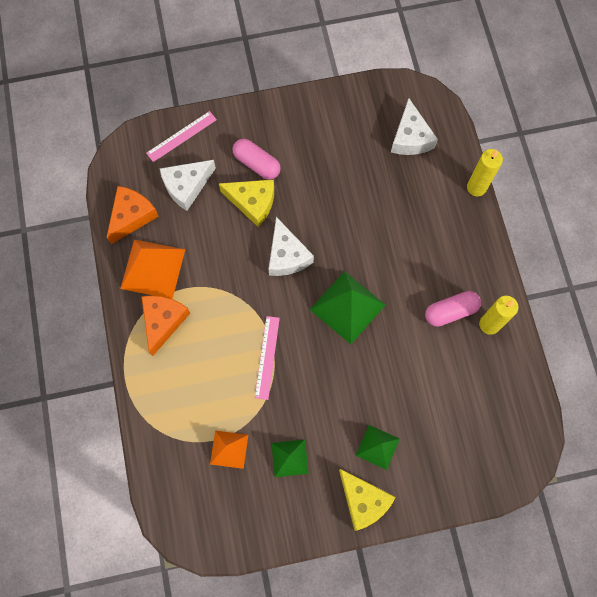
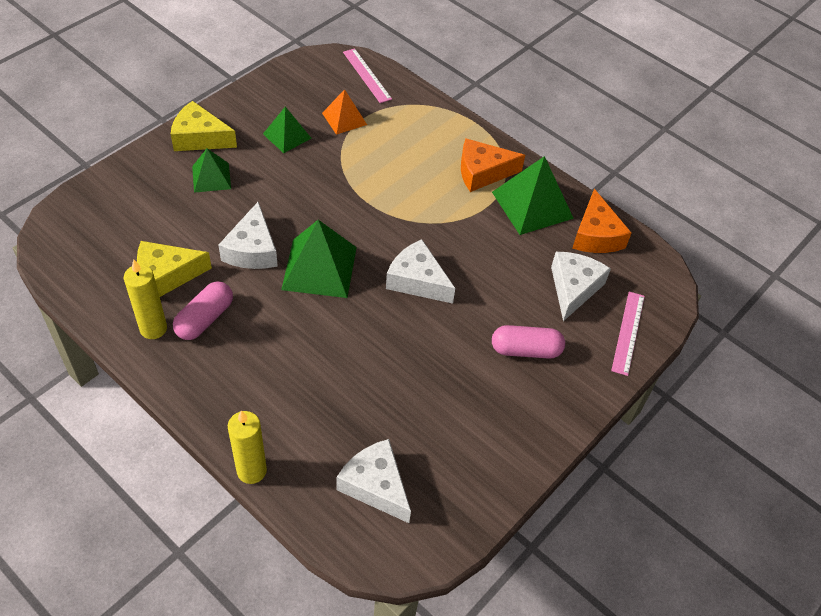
camera: 140 degrees right, 20 degrees down
(153, 269) = (532, 205): orange pyramid -> green pyramid
(163, 321) = (482, 172): orange cheese -> orange cheese turned 105 degrees clockwise
(252, 202) = (494, 310): yellow cheese -> yellow cheese (166, 275)
(267, 357) = (365, 192): pink ruler -> pink ruler (366, 75)
(385, 352) = (252, 249): none -> white cheese

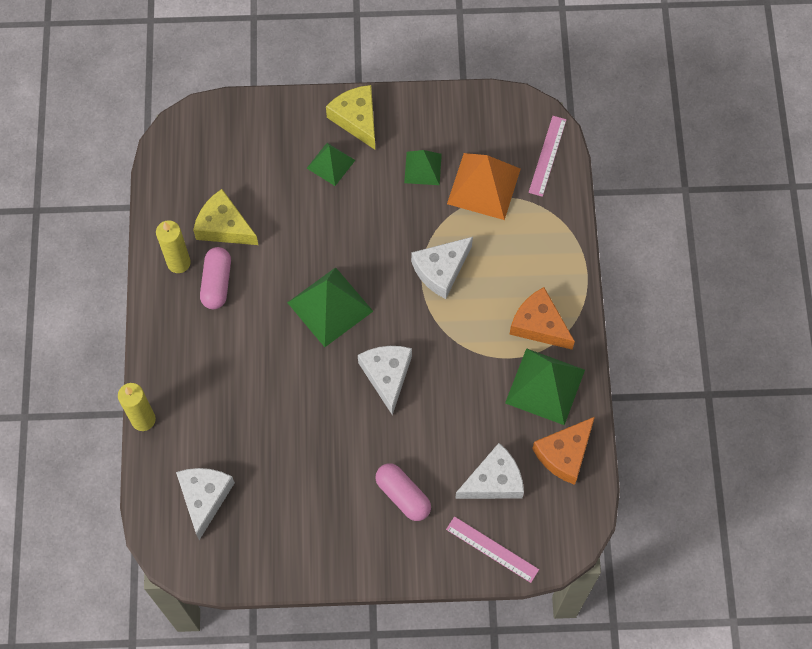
camera: 50 degrees right, 15 degrees up
(205, 319) = (217, 283): pink capsule -> pink capsule turned 75 degrees counterclockwise
(252, 249) = (299, 252): white cheese -> white cheese (441, 270)
(344, 118) = (484, 186): orange pyramid -> orange pyramid, size x1.69
(628, 332) = (492, 549): pink ruler -> pink ruler turned 60 degrees clockwise

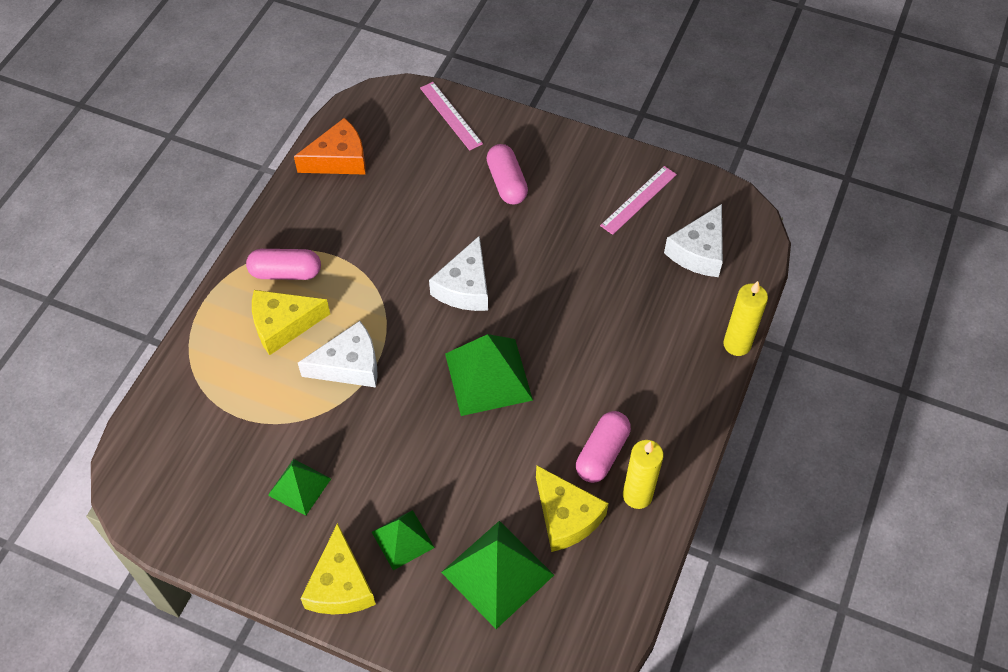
camera: 155 degrees left, 10 degrees down
(484, 186) = (245, 436): orange pyramid -> none
(494, 481) = (416, 163): white cheese -> none
(512, 280) = (283, 325): none -> yellow cheese
(539, 325) = (286, 272): orange cheese -> pink capsule
(545, 386) = (318, 218): green pyramid -> green pyramid (497, 573)
(547, 155) = (153, 440): pink ruler -> pink ruler (639, 200)

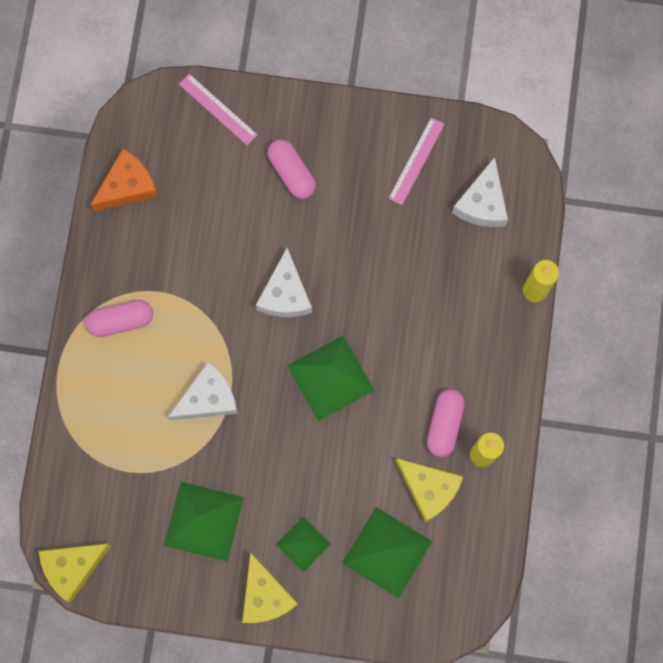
camera: 15 degrees left, 20 degrees up
(283, 325) = (137, 374): yellow cheese -> yellow cheese (73, 567)
(299, 486) = (204, 521): green pyramid -> green pyramid, size x1.69

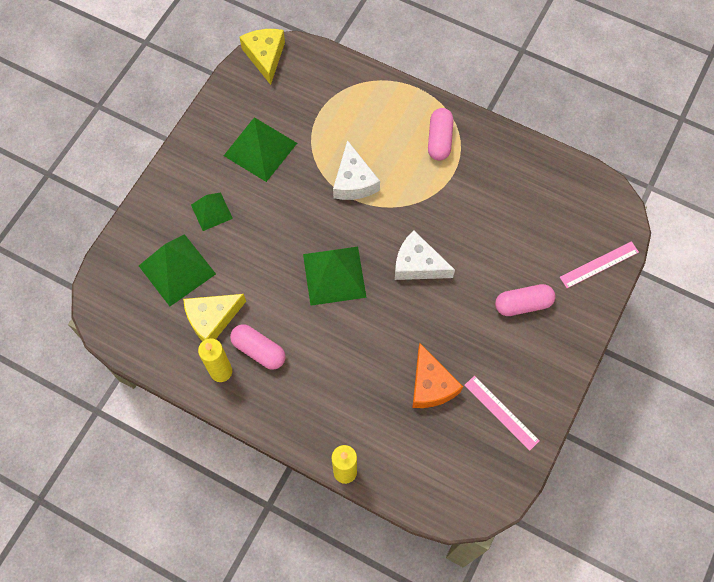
camera: 110 degrees right, 10 degrees down
(128, 186) = (550, 177): orange cheese -> orange cheese (431, 385)
(265, 595) = (185, 173): yellow cheese -> none
(482, 203) = (442, 456): white cheese -> none

